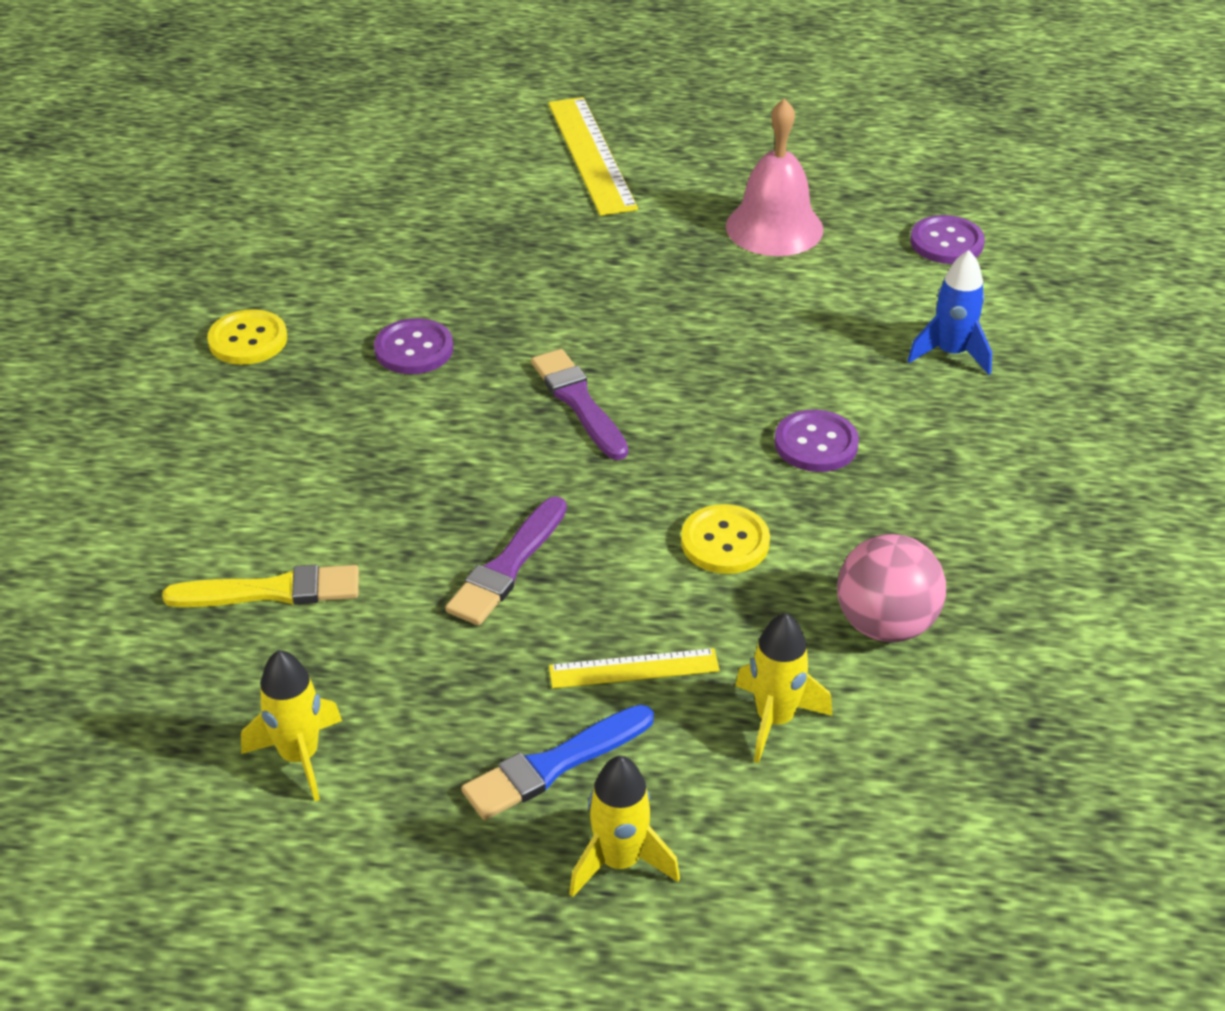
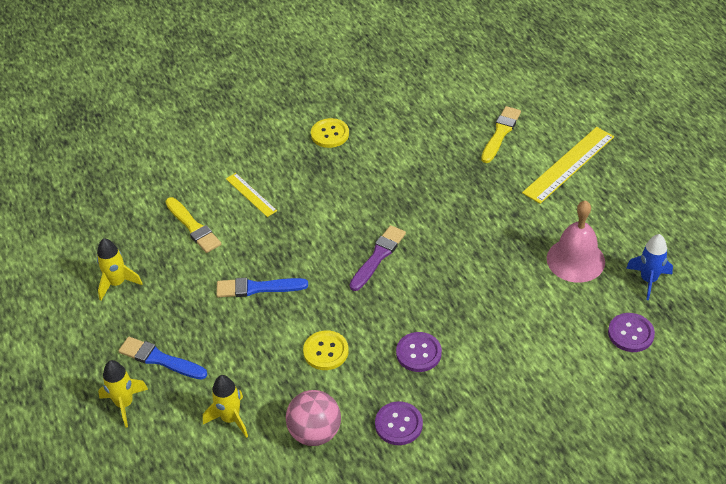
camera: 60 degrees right, 5 degrees up
(414, 349) = (367, 186): purple button -> purple button (398, 424)
(459, 182) = (500, 133): none -> yellow brush
(507, 566) = (257, 288): purple brush -> blue brush
(634, 668) = (228, 358): yellow ruler -> yellow ruler (251, 194)
(951, 353) = (534, 375): blue rocket -> blue rocket (648, 280)

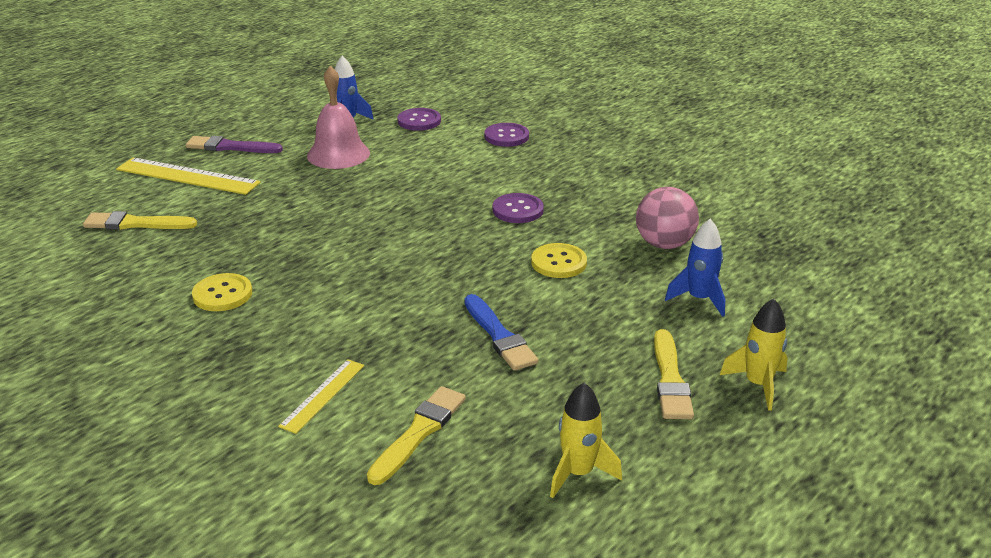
camera: 115 degrees left, 15 degrees down
(160, 359) = (670, 379): blue brush -> yellow brush
(230, 419) = (699, 299): yellow rocket -> blue rocket
(330, 134) = (159, 356): yellow button -> yellow button (222, 294)
(378, 256) = (393, 262): purple brush -> purple brush (230, 147)
(398, 424) = (611, 203): purple button -> purple button (506, 136)

